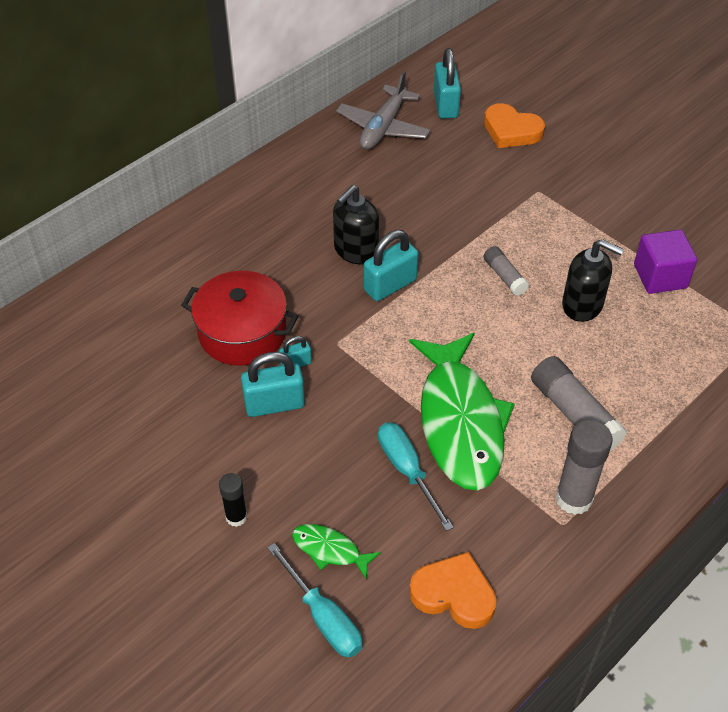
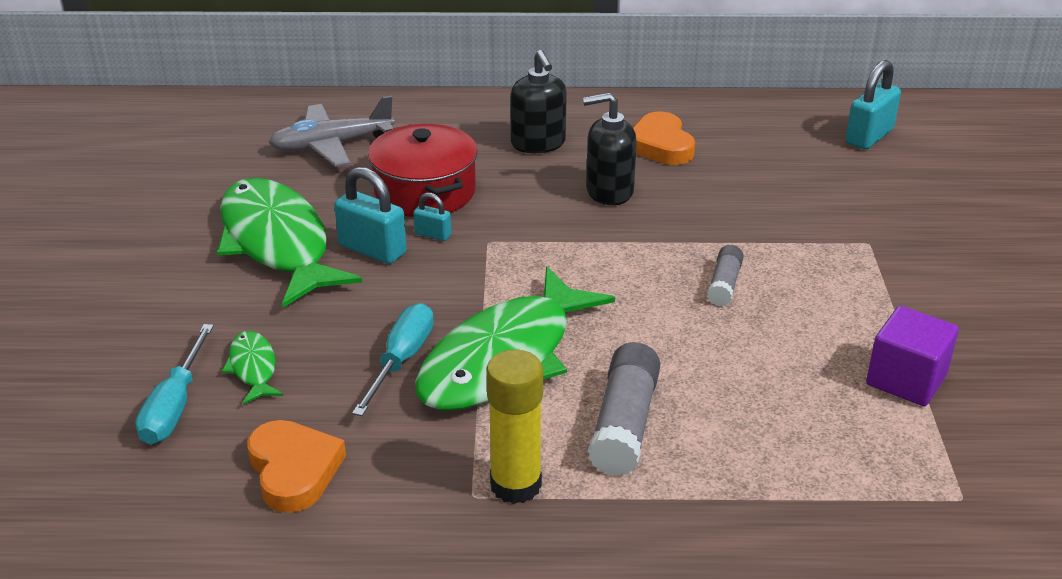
camera: 45 degrees right, 15 degrees down
(205, 447) = (277, 243): none -> green fish
(236, 517) = (226, 299): black glue stick -> none
(383, 127) = (776, 124): grey plane -> grey plane (331, 145)
(390, 285) = (601, 230): turquoise padlock -> none
(511, 131) = (912, 186): orange heart -> orange heart (660, 145)
(574, 498) = (515, 485): grey glue stick -> yellow glue stick
(582, 305) = (774, 351): black soap dispenser -> black soap dispenser (538, 144)

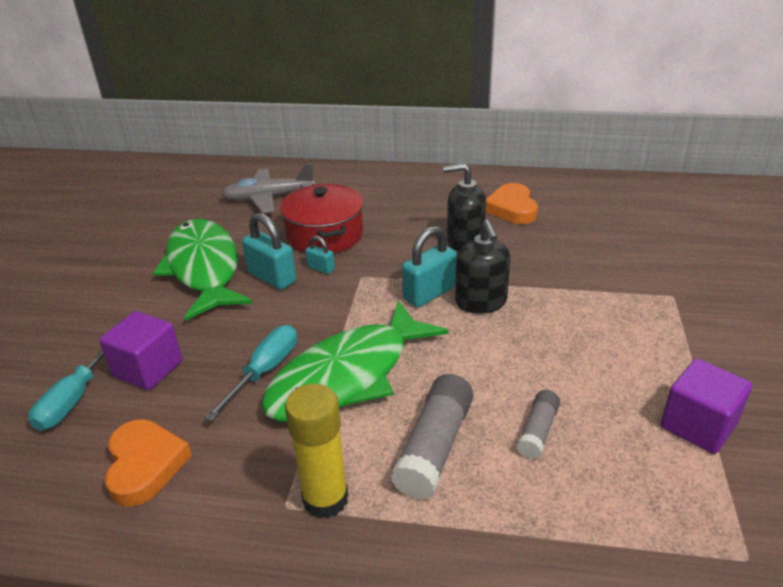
camera: 10 degrees right, 0 degrees up
(253, 368) = (148, 369): green fish -> purple cube
(538, 144) = (419, 203): black soap dispenser -> black soap dispenser (481, 302)
(724, 284) = (544, 324): grey glue stick -> grey glue stick (538, 431)
(869, 137) = (680, 209): turquoise padlock -> turquoise padlock (429, 293)

